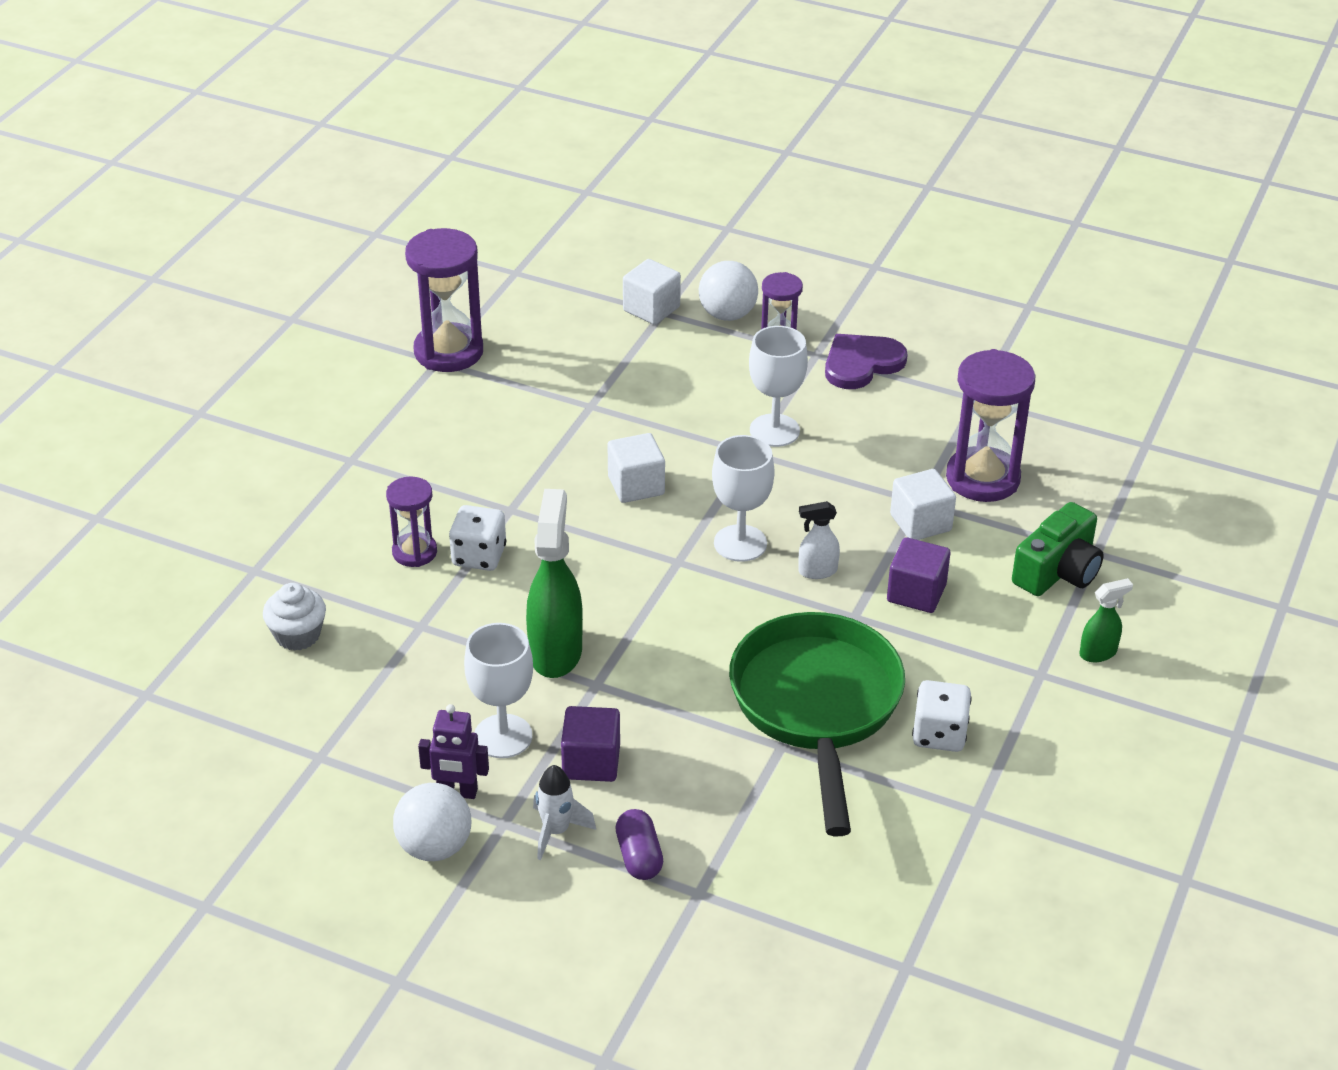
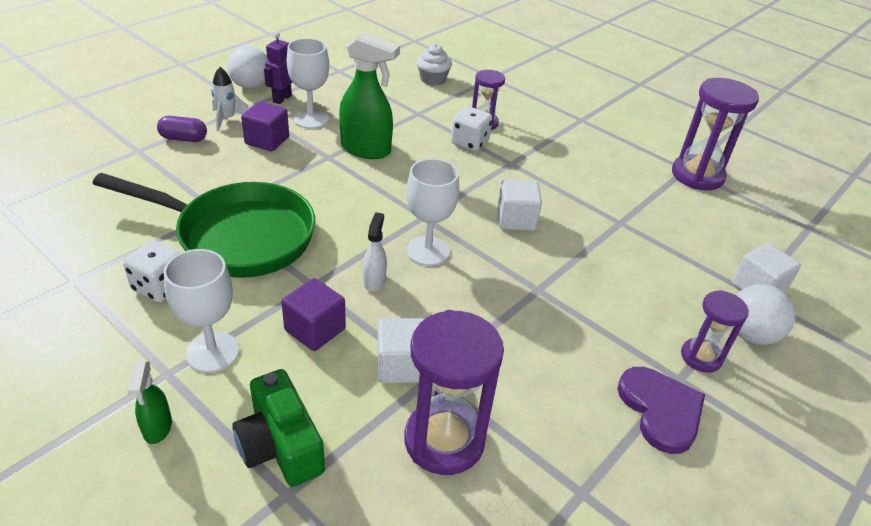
camera: 105 degrees right, 0 degrees up
(774, 430) = (564, 312): white goblet -> white goblet (212, 352)

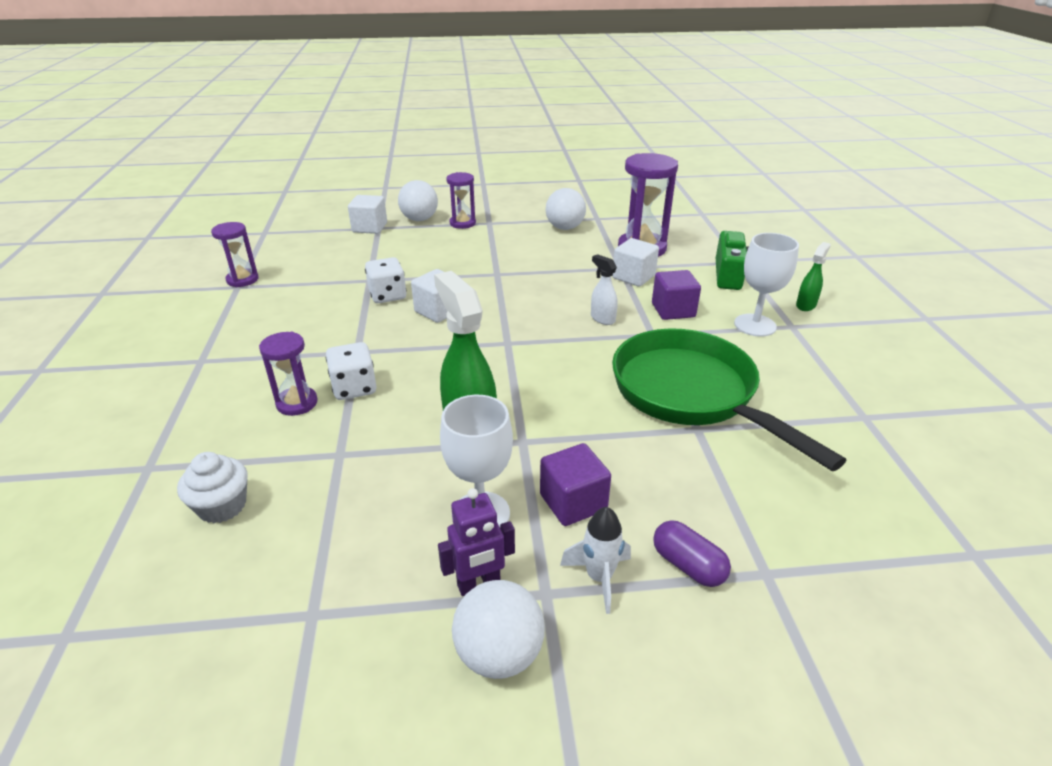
camera: 135 degrees left, 5 degrees down
(160, 287) = (782, 380): white dice -> white dice (388, 295)
(374, 281) = (602, 318): white spray bottle -> white spray bottle turned 90 degrees clockwise
(427, 251) = (538, 320): white goblet -> none
(587, 429) = (565, 228): none -> white ball
(661, 410) = (519, 220): purple heart -> none
(697, 175) = (242, 280): purple hourglass -> purple hourglass, size x0.58

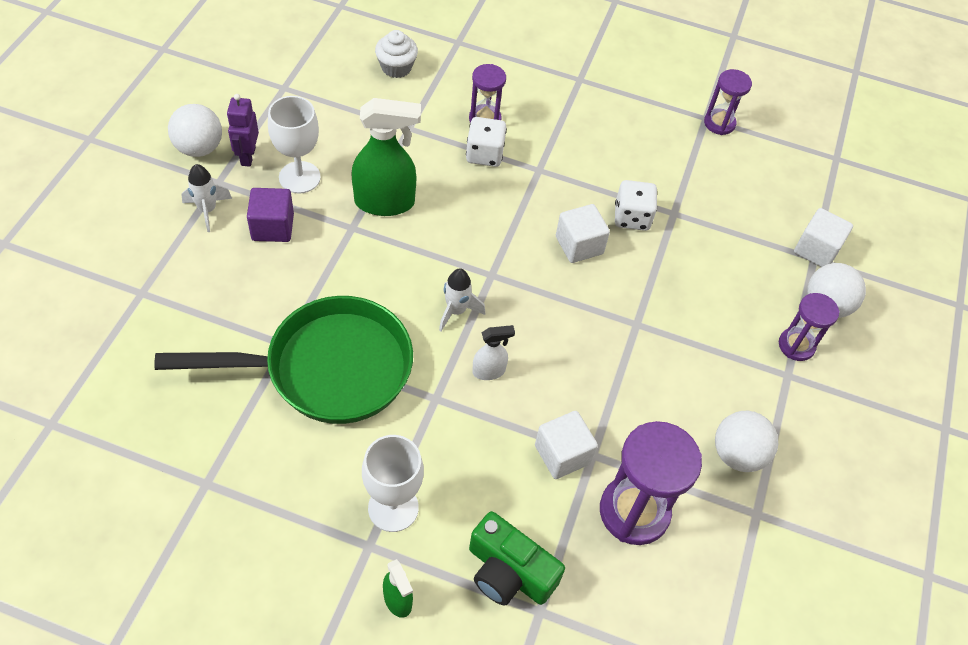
camera: 110 degrees right, 20 degrees up
(562, 348) = (456, 311): none -> white rocket
(673, 310) = (468, 447): purple cube -> none
(688, 565) = (179, 257): purple capsule -> none

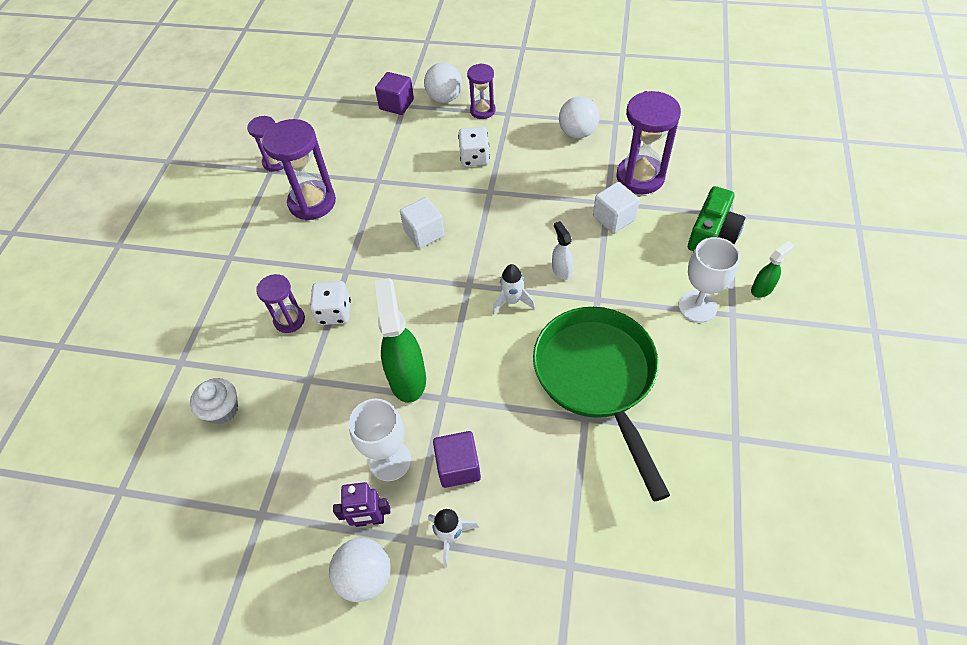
camera: 90 degrees left, 0 degrees up
(632, 217) = (388, 204): white dice -> white dice (474, 157)
(647, 150) = (312, 202): none -> purple hourglass
(816, 250) = (396, 104): white cube -> purple cube

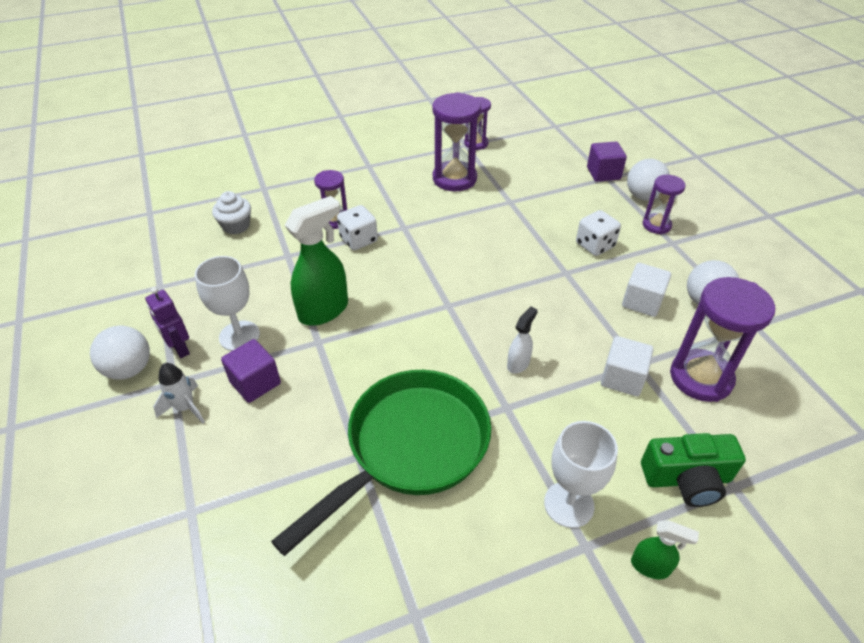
camera: 55 degrees right, 10 degrees down
(424, 233) = (480, 253): white cube -> white cube (642, 302)
(512, 301) = (453, 343): white rocket -> none

